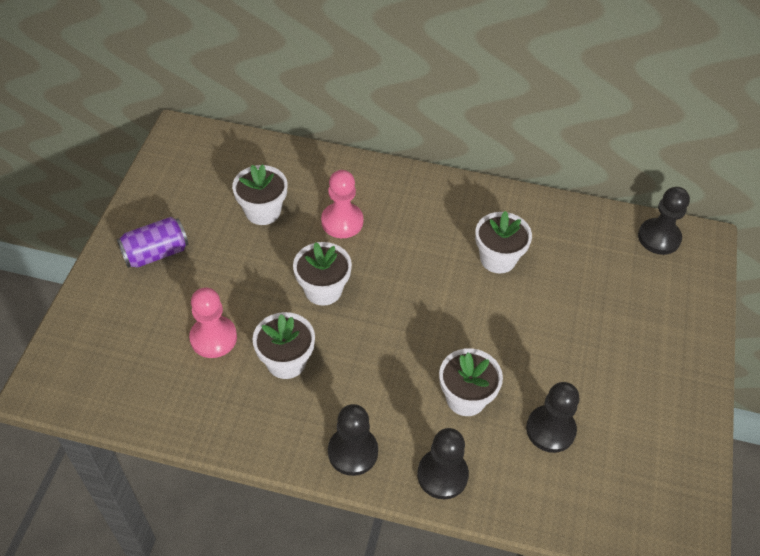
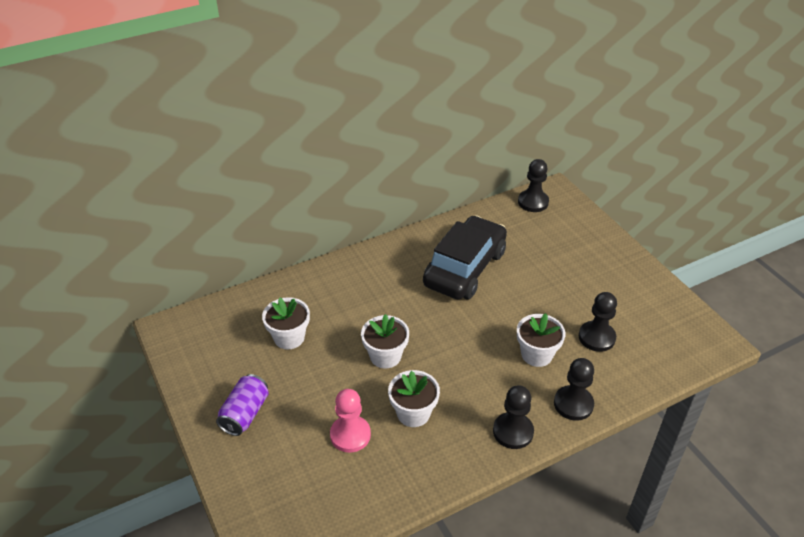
camera: 40 degrees left, 10 degrees down
(342, 222) = (349, 309): pink pawn -> none
(498, 258) = (465, 268): white flower pot -> black car

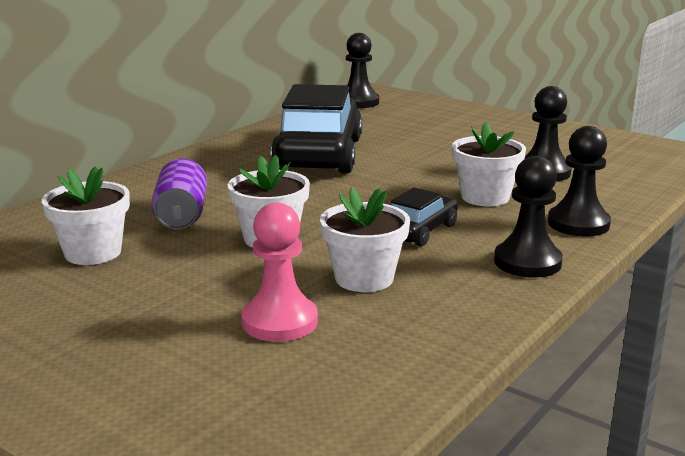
camera: 25 degrees left, 20 degrees down
(245, 414) = (62, 344): purple can -> purple can (181, 215)
(472, 377) = (419, 231): none -> black car

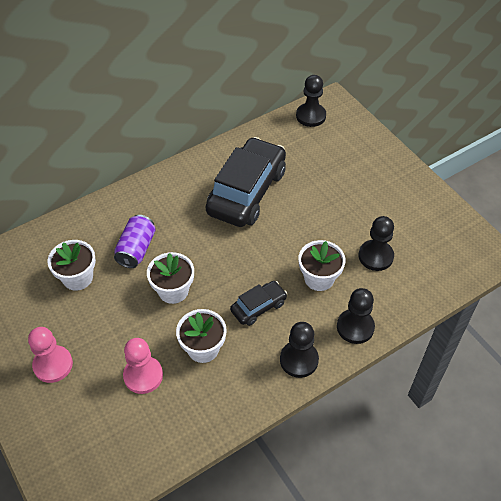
camera: 20 degrees right, 30 degrees up
(93, 342) = (53, 365): none -> pink pawn

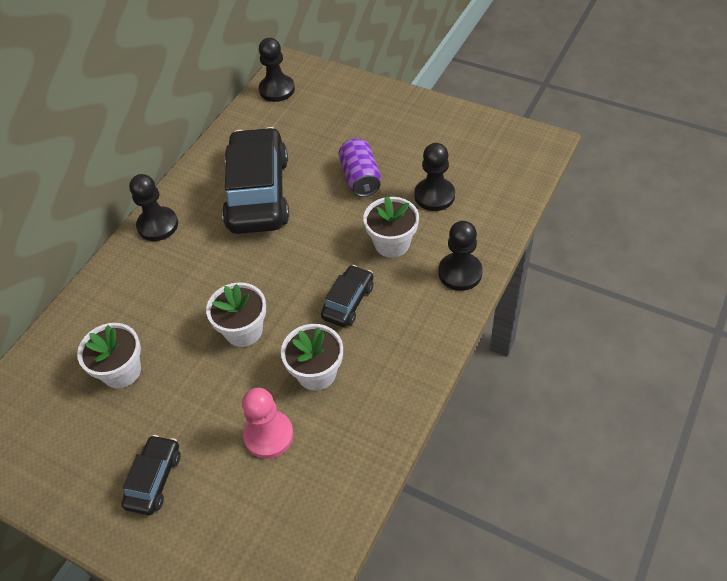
camera: 25 degrees left, 0 degrees up
(53, 365) = (154, 479): pink pawn -> black car
(136, 249) = (172, 308): purple can -> purple can (360, 178)
(299, 360) = (425, 333): black pawn -> black pawn (158, 225)

